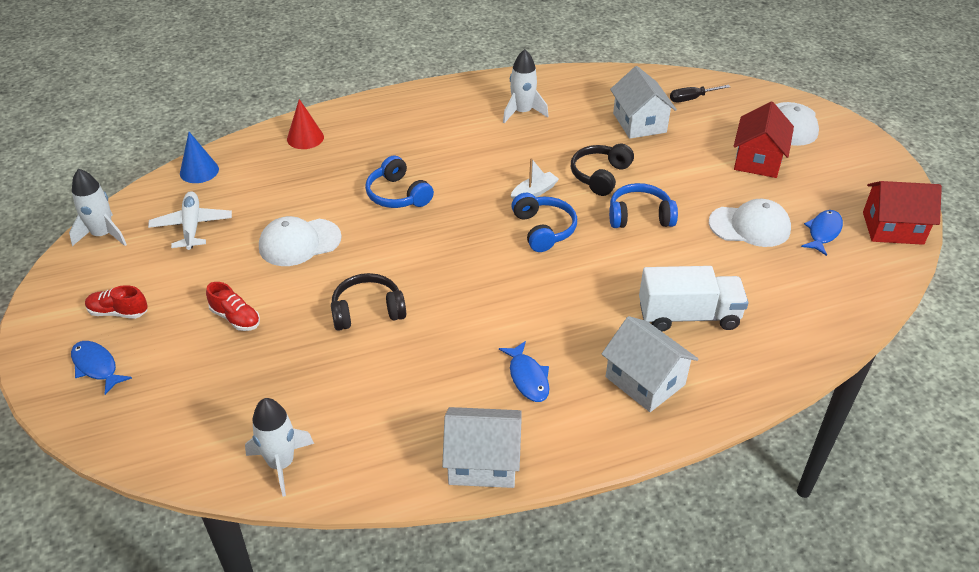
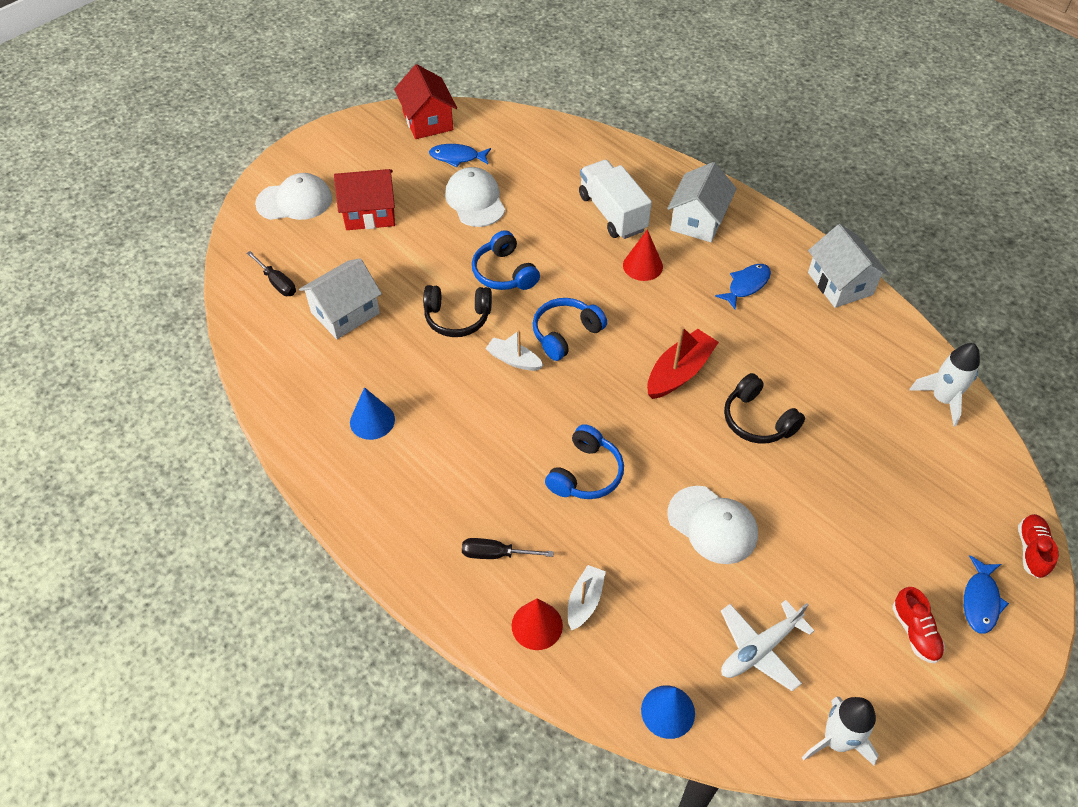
camera: 115 degrees left, 10 degrees up
(235, 318) = (842, 520): red shoe -> red shoe (1031, 550)
(302, 162) = (585, 601): none -> white boat
(370, 136) = (496, 554): none -> black screwdriver
(454, 283) = (679, 372): none -> red boat
(522, 112) = (372, 420): white rocket -> blue cone
(599, 309) = (642, 265): none -> red cone

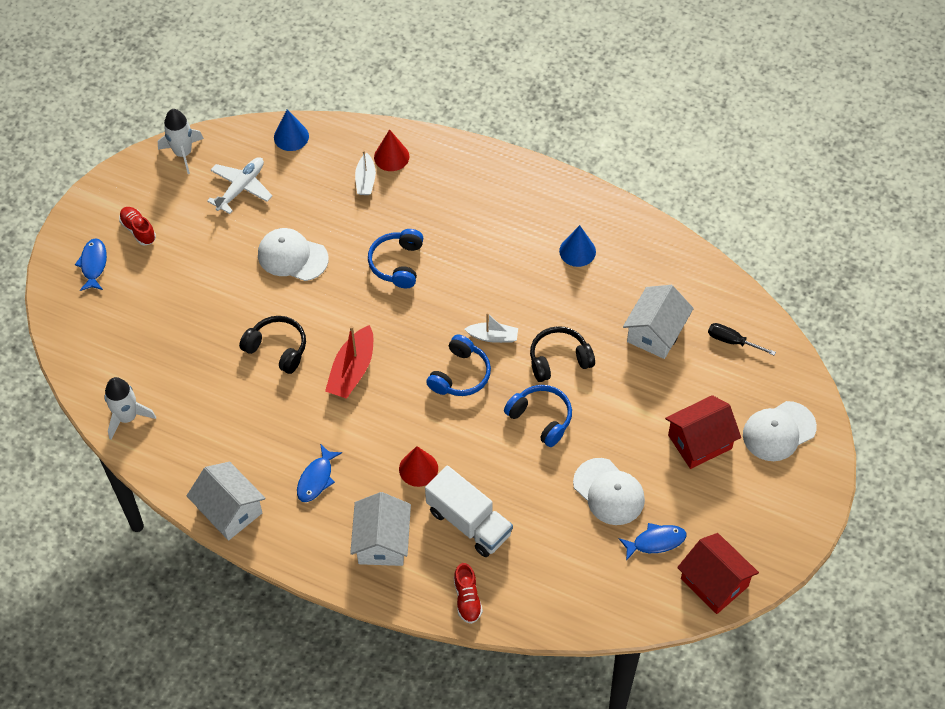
camera: 160 degrees right, 5 degrees up
(496, 554) = (438, 189): black screwdriver -> none
(1031, 550) = (56, 311): red shoe -> red shoe (467, 599)

